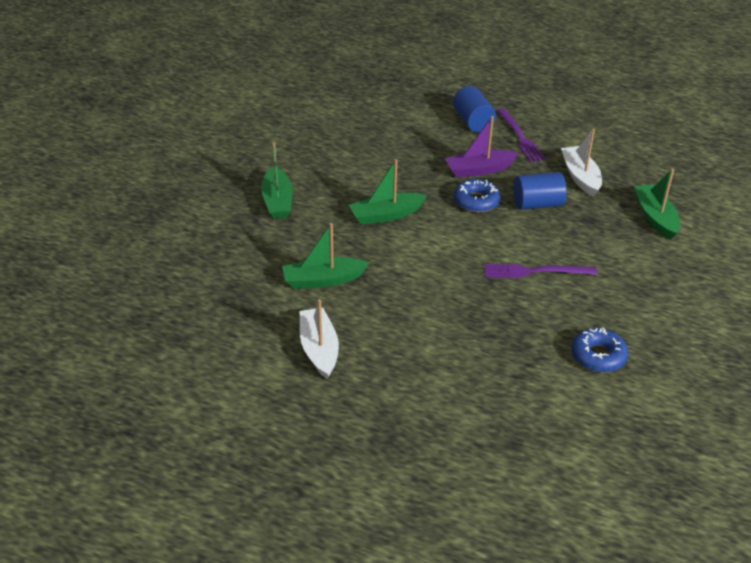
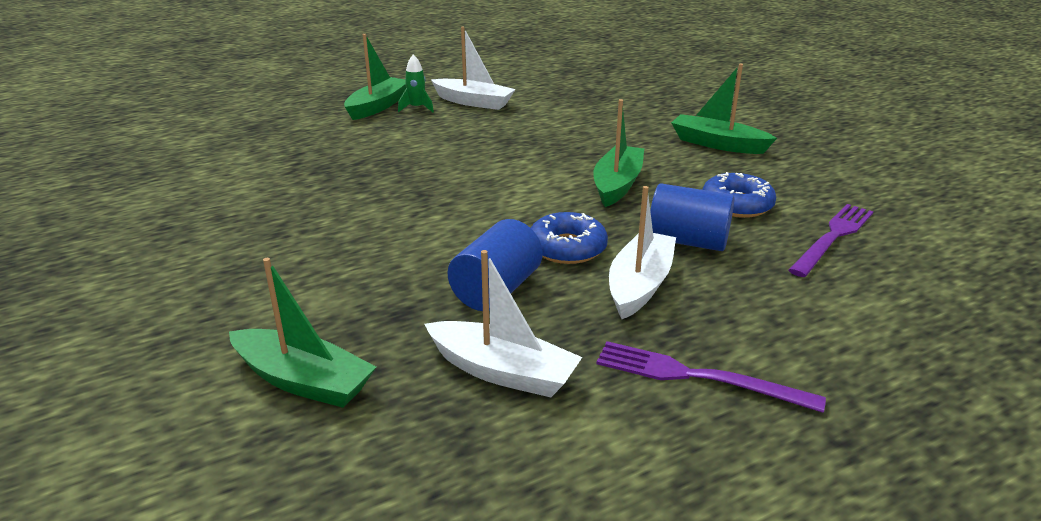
camera: 130 degrees right, 10 degrees down
(323, 280) = (555, 126): green boat -> green boat (378, 106)
(368, 373) = (417, 108): none -> green rocket
(473, 122) = (802, 351): blue cylinder -> blue cylinder (688, 241)
(479, 170) = (640, 285): purple boat -> white boat
(535, 271) = (387, 222): purple fork -> purple fork (833, 237)
(598, 356) = (233, 196): blue donut -> blue donut (737, 204)

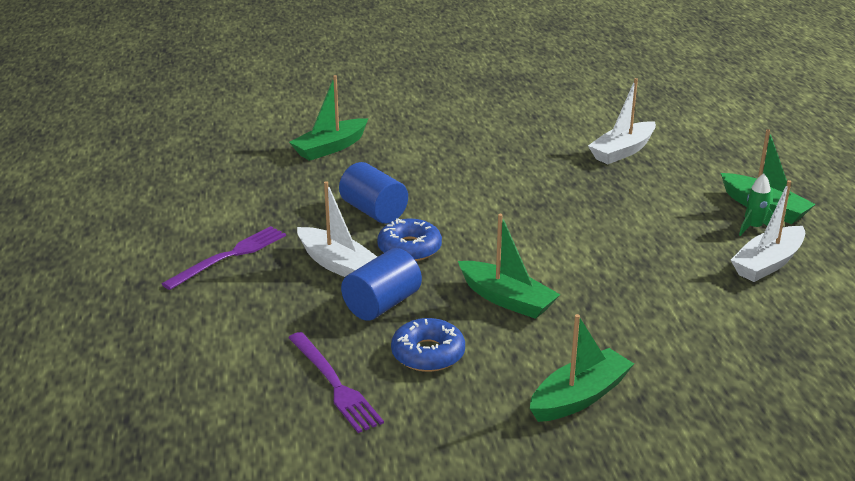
camera: 110 degrees right, 0 degrees up
(503, 372) = (289, 199): white boat -> white boat (622, 151)

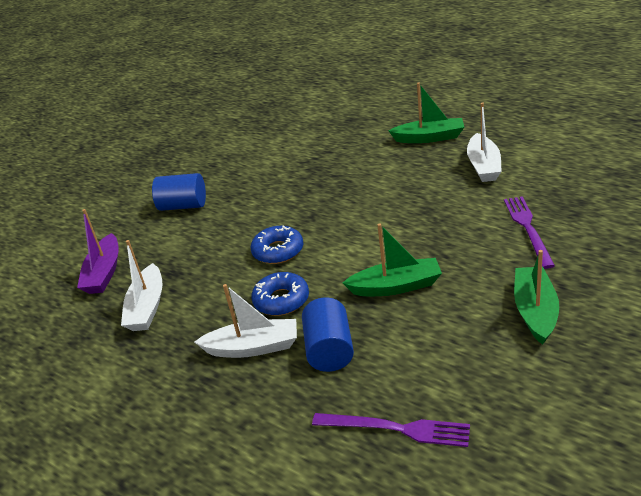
camera: 40 degrees left, 5 degrees up
(229, 256) = (161, 404): purple fork -> purple fork (528, 228)
(330, 148) = (104, 273): green boat -> purple boat
(373, 211) = (214, 294): blue cylinder -> blue cylinder (183, 206)
(428, 354) = (414, 358): blue donut -> blue donut (278, 251)
(622, 151) = (302, 154): white boat -> white boat (147, 307)
(754, 228) = (444, 152): green rocket -> none

